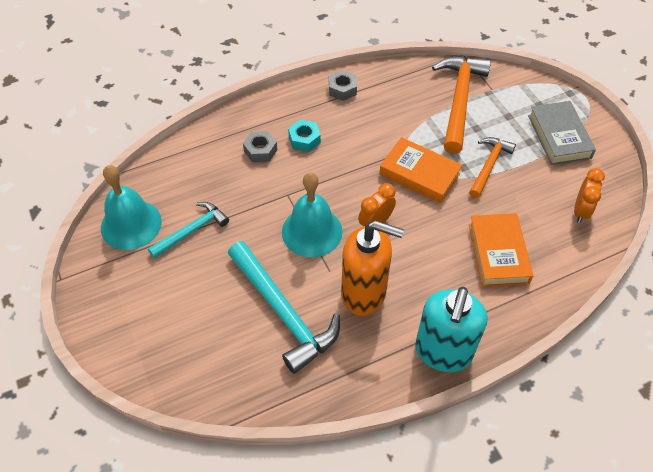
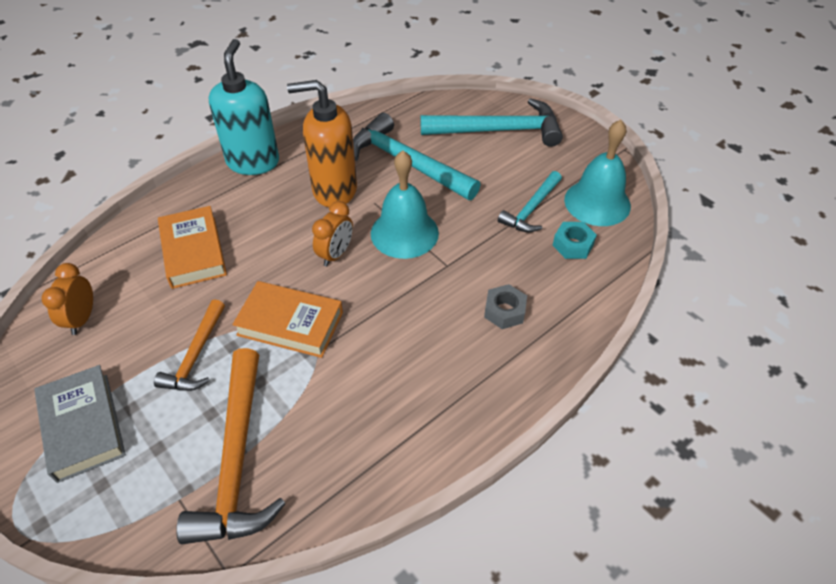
camera: 165 degrees right, 5 degrees down
(169, 335) = (498, 130): none -> turquoise hammer
(304, 139) = (454, 339): turquoise nut -> turquoise nut (573, 245)
(342, 89) = (428, 437): grey nut -> none

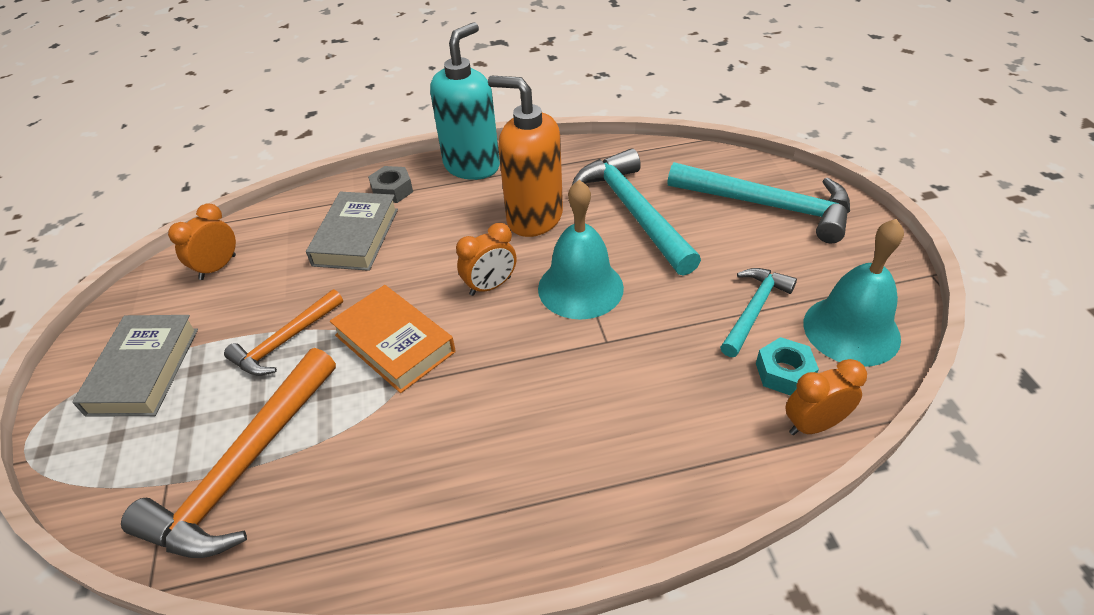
camera: 30 degrees right, 5 degrees down
(194, 251) = (356, 237): orange book -> grey book
(504, 311) = (642, 422): grey nut -> grey nut (392, 190)
(531, 209) = (754, 310): turquoise hammer -> turquoise hammer turned 150 degrees clockwise
(608, 272) = (813, 425): none -> orange clock

